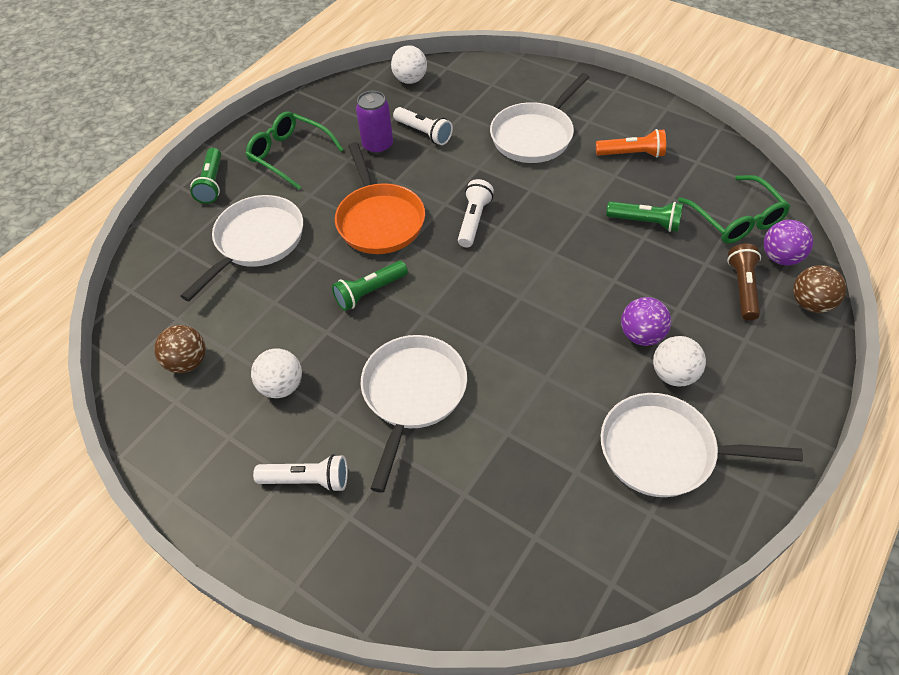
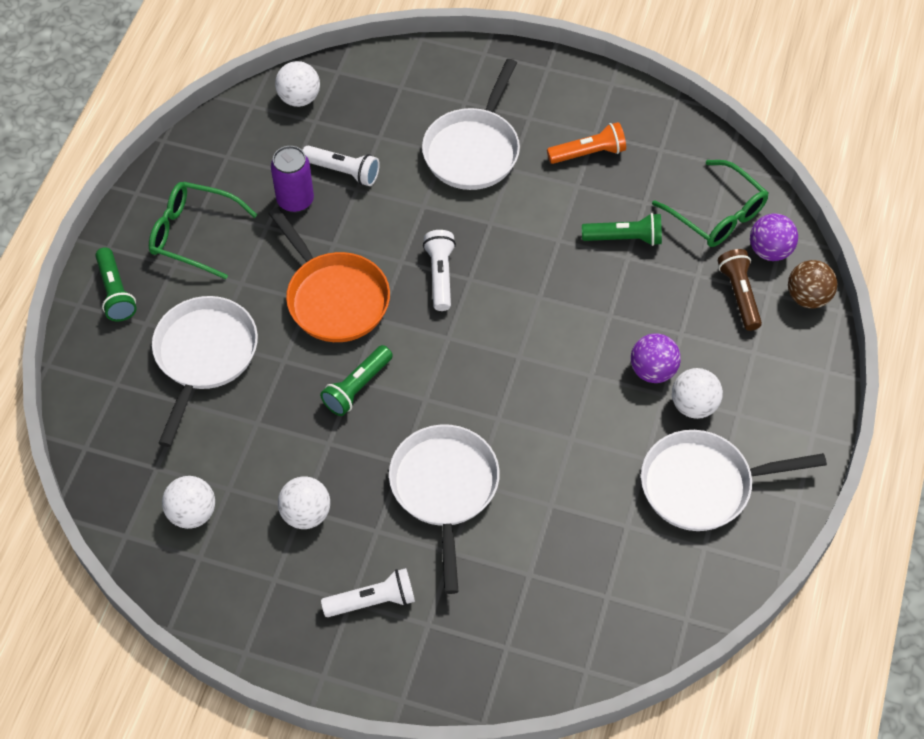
camera: 20 degrees left, 5 degrees up
(188, 362) = (192, 513): brown ball -> white ball

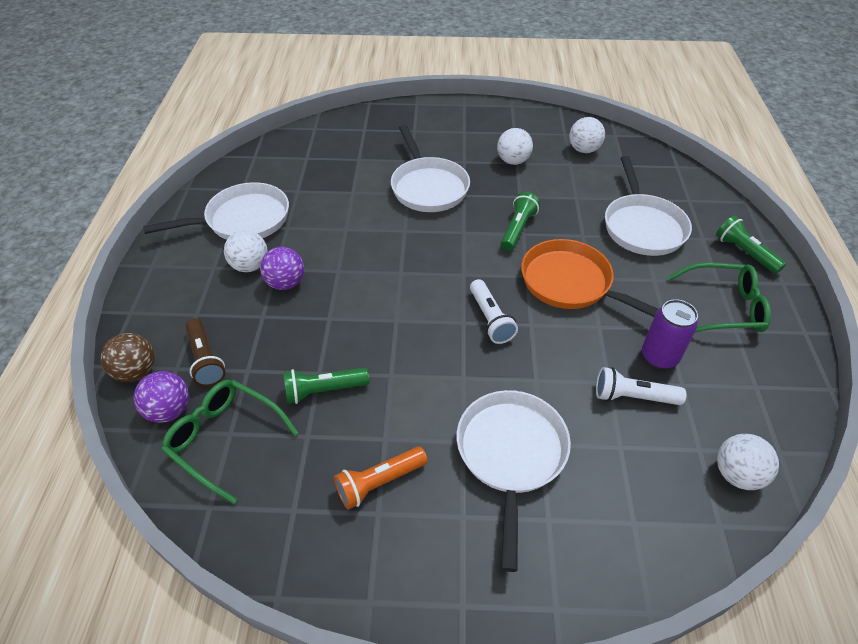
camera: 165 degrees right, 10 degrees down
(372, 601) = (451, 134): white flashlight -> none

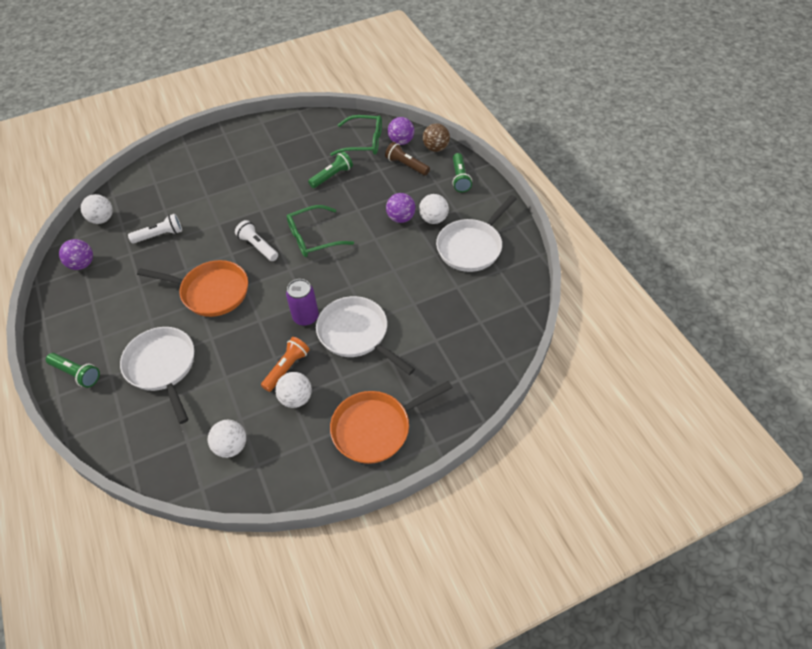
camera: 155 degrees right, 5 degrees up
(379, 482) = (279, 154): orange flashlight -> orange flashlight (287, 368)
(455, 124) = (376, 428): none -> orange pan
(511, 455) = (221, 186): white pan -> none
(517, 229) = (264, 322): green flashlight -> green flashlight (460, 178)
(659, 357) = (145, 264): purple can -> purple can (306, 317)
(723, 307) = (100, 315): green glasses -> green glasses (314, 238)
(761, 395) = (82, 264): none -> purple ball

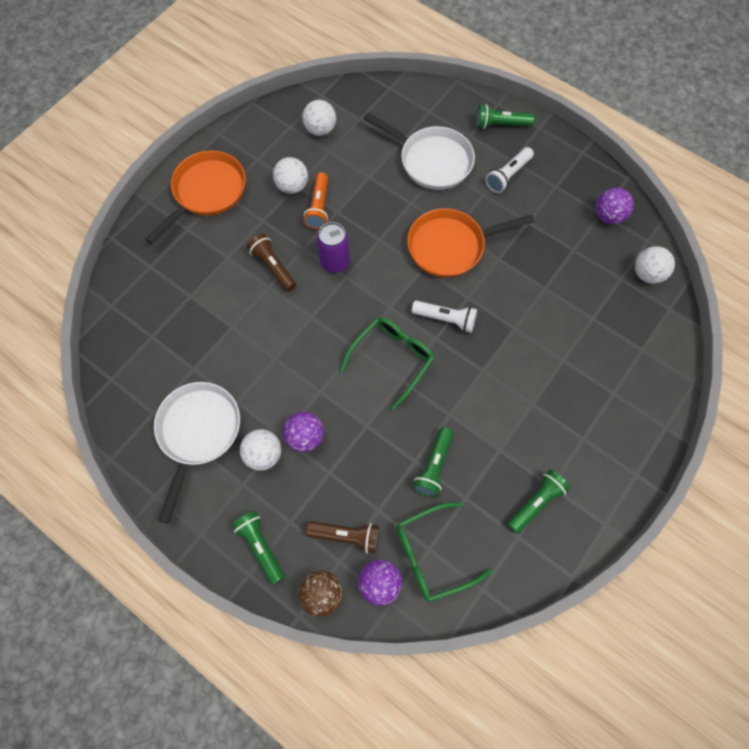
camera: 150 degrees right, 15 degrees up
(159, 235) = (564, 283): white flashlight -> white flashlight (508, 175)
(289, 142) = (535, 503): none -> green flashlight
(356, 334) = (273, 267): white pan -> brown flashlight

